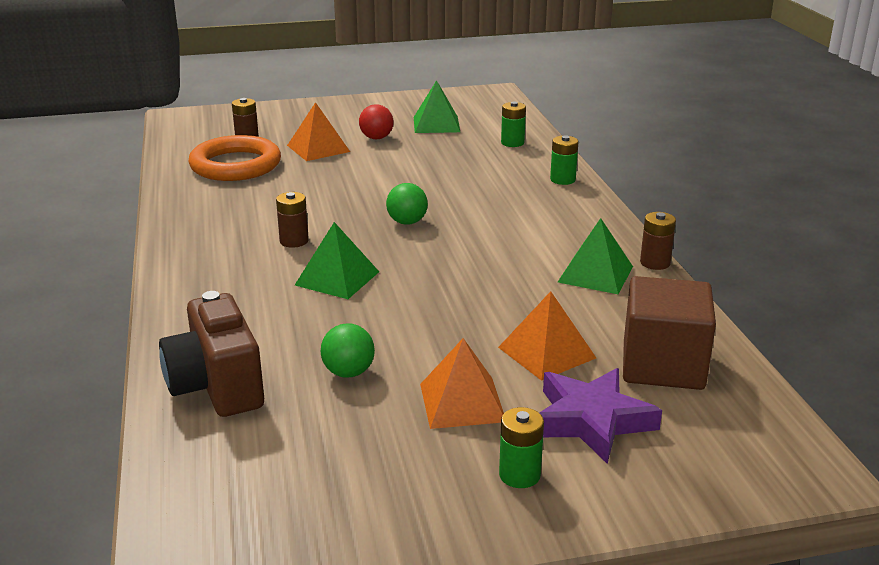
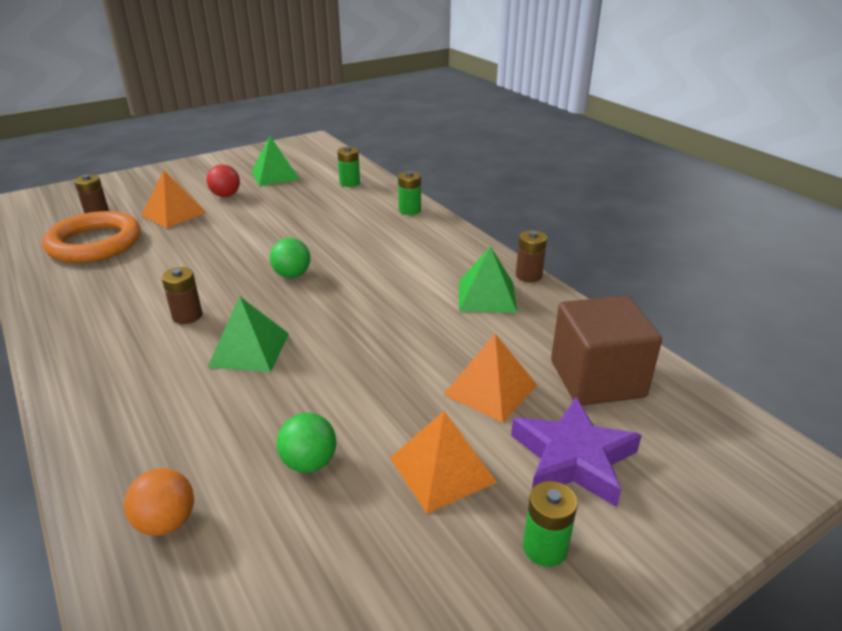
camera: 20 degrees left, 5 degrees up
(217, 387) = (166, 522): brown camera -> orange ball

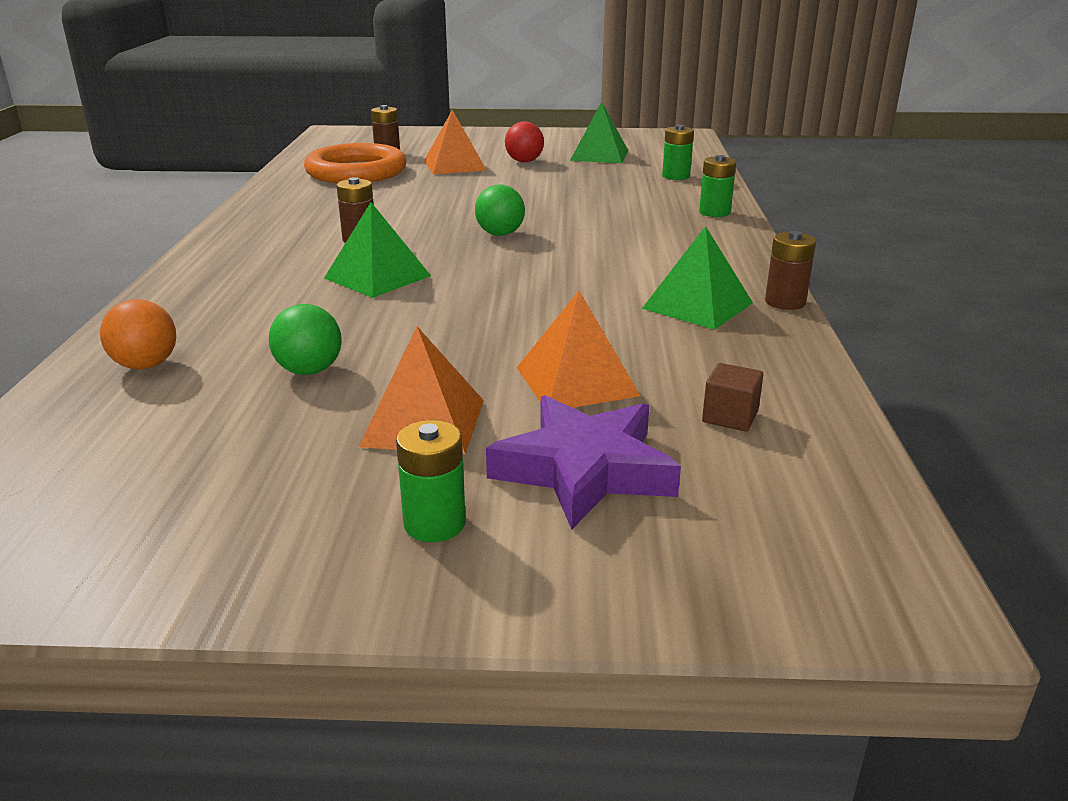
camera: 35 degrees right, 5 degrees down
(597, 379) = (730, 417): brown cube -> brown cube, size x0.41

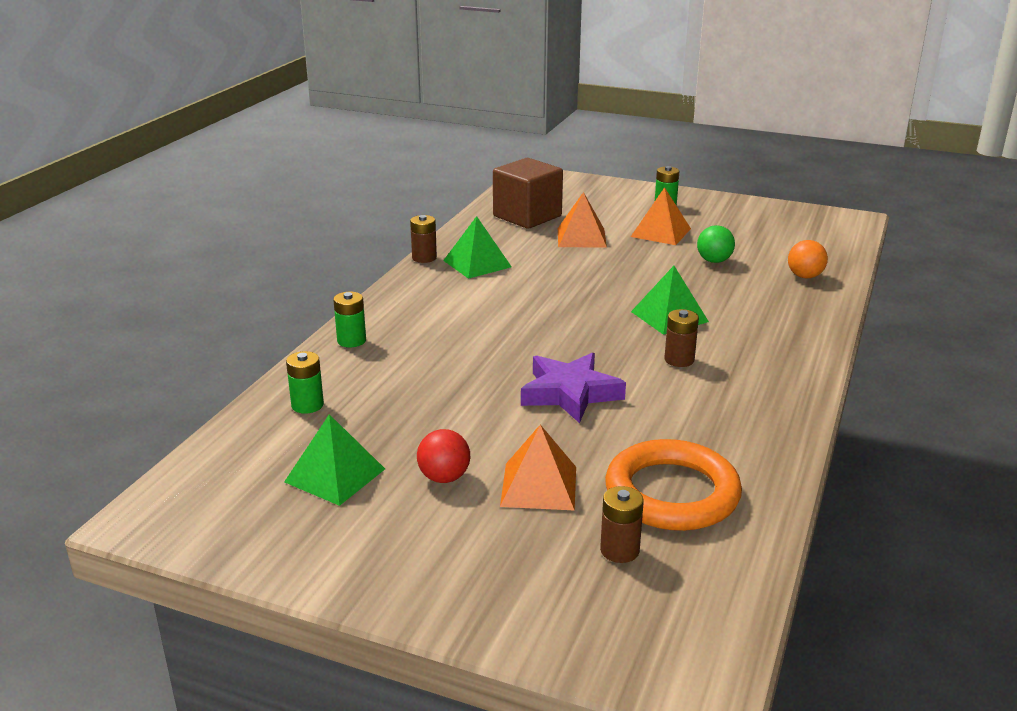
camera: 160 degrees left, 0 degrees up
(500, 234) = (557, 345): green ball -> none
(584, 470) = (602, 210): purple star -> purple star (570, 393)
(730, 417) = (527, 216): brown cube -> brown cube, size x2.45

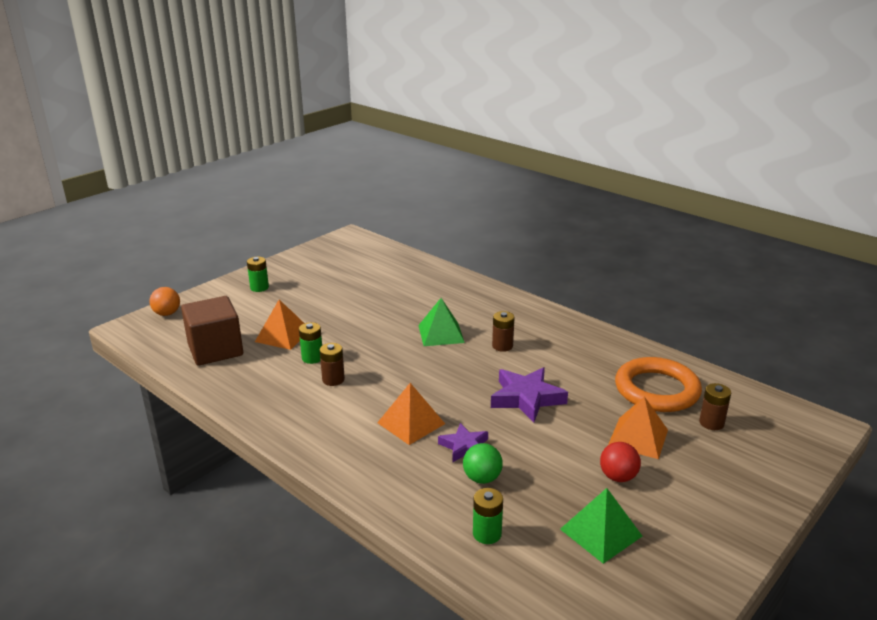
camera: 70 degrees left, 0 degrees up
(351, 340) = (385, 490): green battery -> green battery (312, 358)
(424, 258) = (249, 420): brown battery -> brown battery (333, 379)
(446, 369) = (464, 447): none -> purple star
(477, 263) = (287, 394): green pyramid -> none
(661, 232) = (306, 302): orange pyramid -> orange pyramid (411, 423)
(714, 261) = (370, 296): green ball -> green ball (482, 478)
(805, 276) = (418, 273): orange ball -> orange ball (167, 314)

